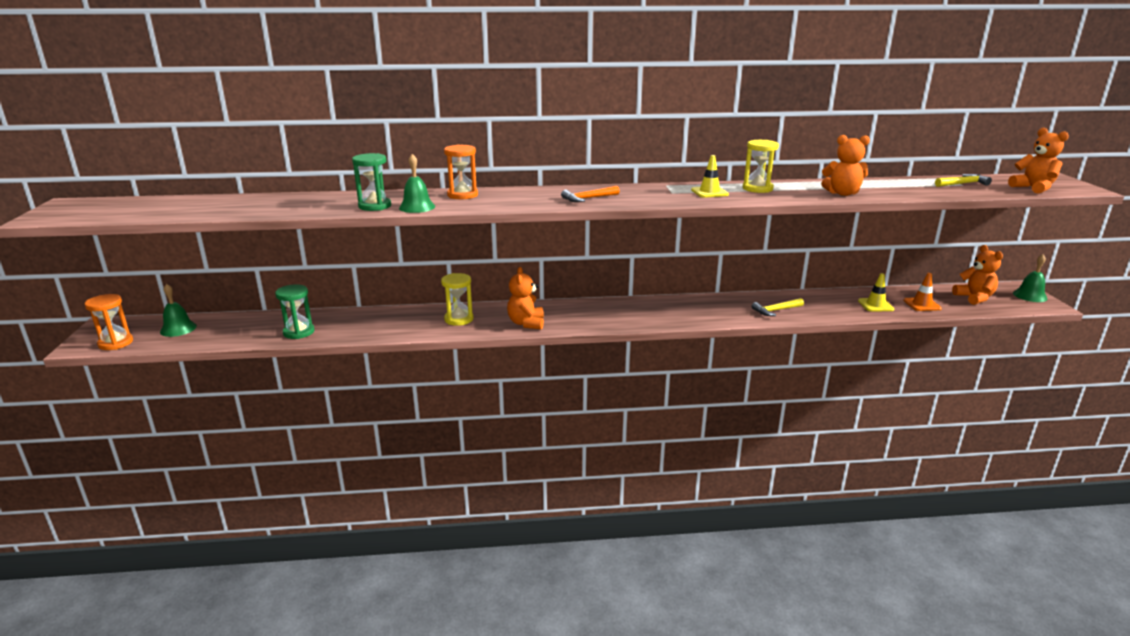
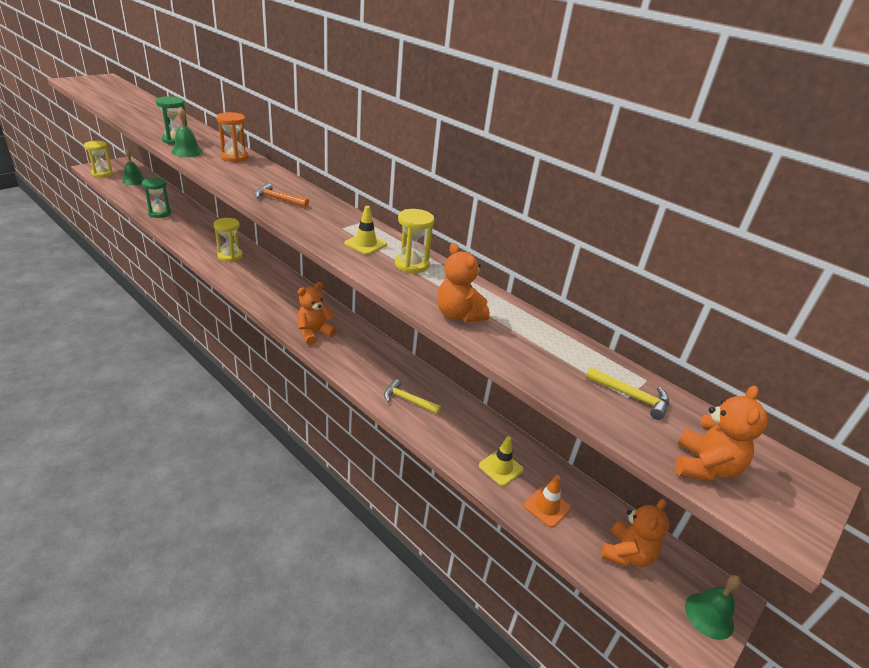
camera: 45 degrees right, 10 degrees up
(116, 343) = (102, 173): orange hourglass -> yellow hourglass
(526, 323) = (249, 283): orange teddy bear -> orange teddy bear (314, 333)

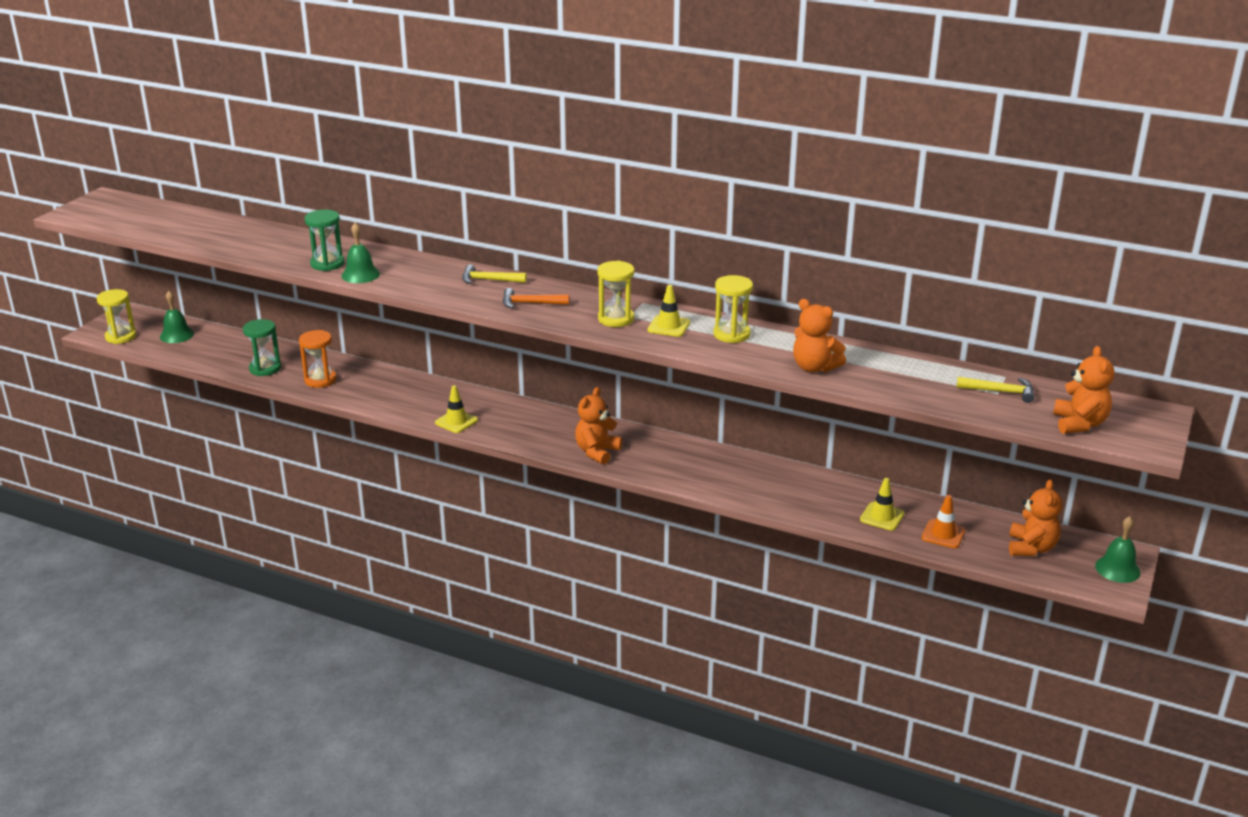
camera: 15 degrees left, 5 degrees down
(230, 256) = (414, 396): yellow hourglass -> yellow hourglass (616, 319)
(235, 157) = (422, 267): orange hourglass -> orange hourglass (320, 380)
(239, 281) = (456, 421): none -> yellow traffic cone
(408, 400) = (750, 486): yellow hammer -> yellow hammer (489, 280)

